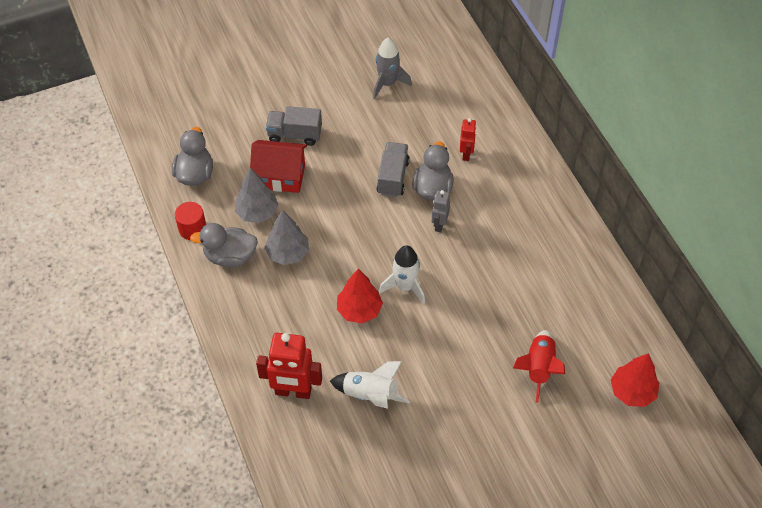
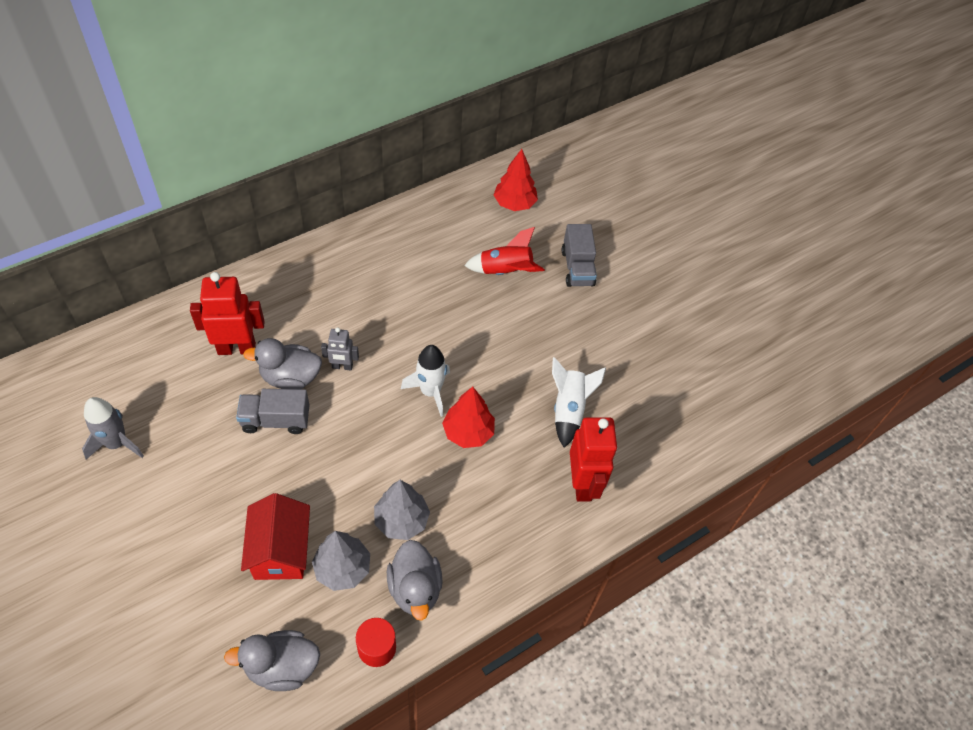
camera: 105 degrees left, 0 degrees up
(295, 135) = (207, 545): grey truck -> grey truck (577, 268)
(466, 154) = (236, 348): red robot -> red robot, size x1.83

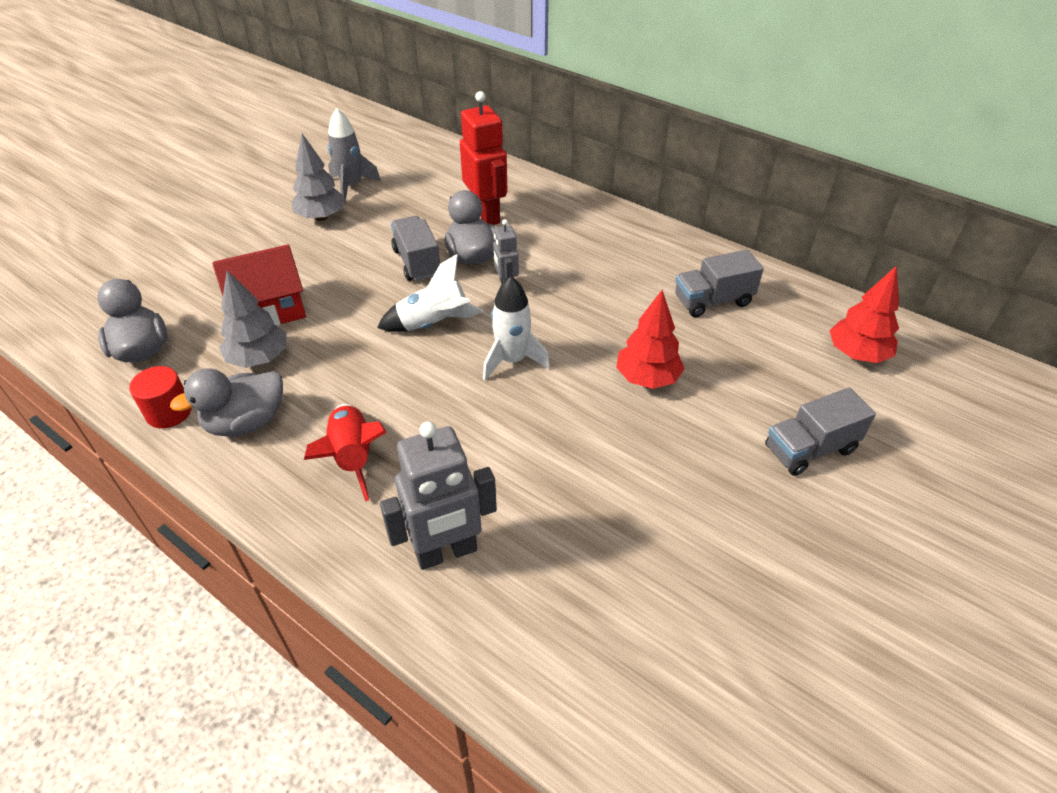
camera: 75 degrees right, 10 degrees down
(401, 520) = (330, 386): grey tree -> grey tree (321, 217)
(428, 249) = (713, 301): none -> grey truck
(468, 432) = (472, 409): red tree -> red tree (647, 378)
(505, 271) = (738, 376): red rocket -> red rocket (352, 457)
(569, 409) = (560, 503): white rocket -> white rocket (434, 324)
(583, 483) = (446, 552): red robot -> grey robot

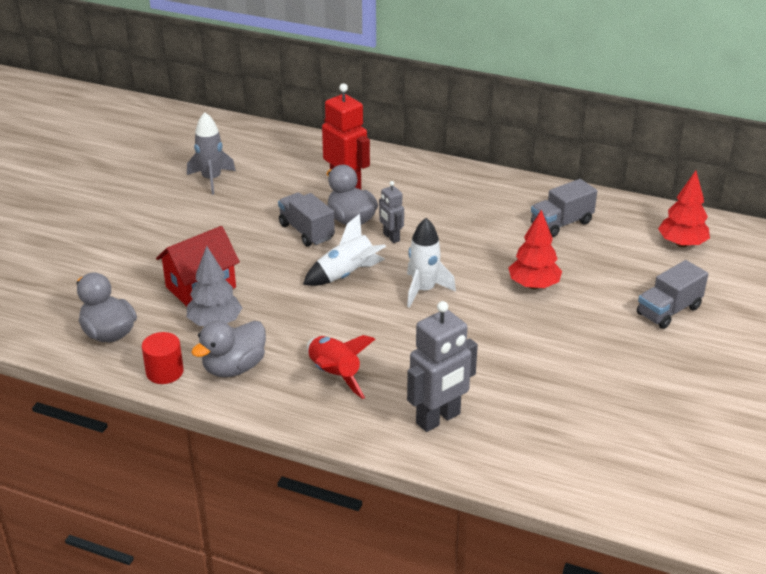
camera: 15 degrees left, 10 degrees down
(321, 217) = (200, 208): grey tree -> none

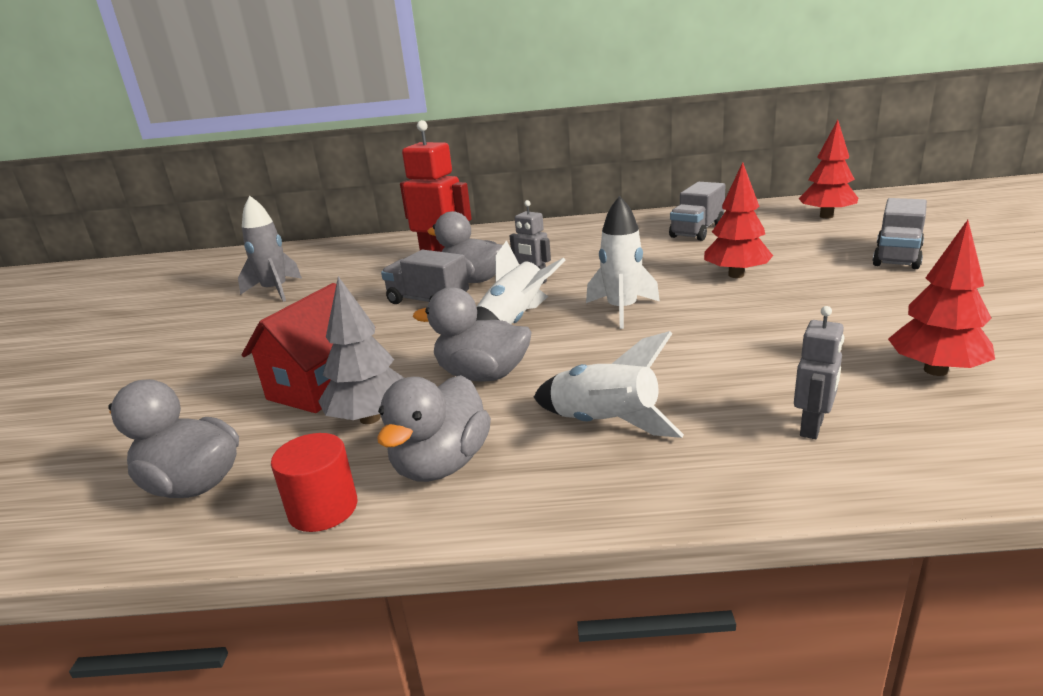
camera: 20 degrees left, 10 degrees down
(295, 314) = (482, 375): none -> grey duck
(334, 375) = (604, 424): red rocket -> white rocket
(438, 419) = (812, 427): grey robot -> grey robot, size x0.55
(552, 411) = (935, 370): none -> red tree

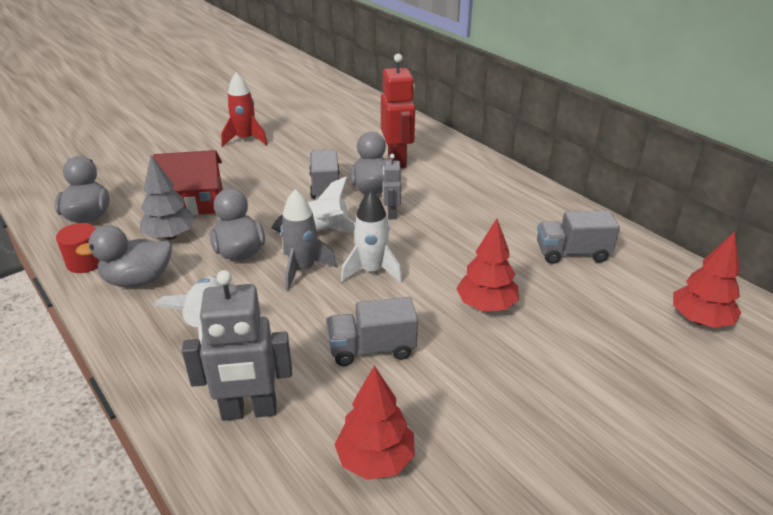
camera: 50 degrees right, 10 degrees up
(235, 325) = (245, 139): none -> red rocket
(275, 291) = (298, 127): grey rocket -> grey rocket (303, 270)
(812, 427) = (249, 411): grey robot -> grey robot, size x1.83
(897, 257) = (622, 393): grey truck -> grey truck (372, 349)

